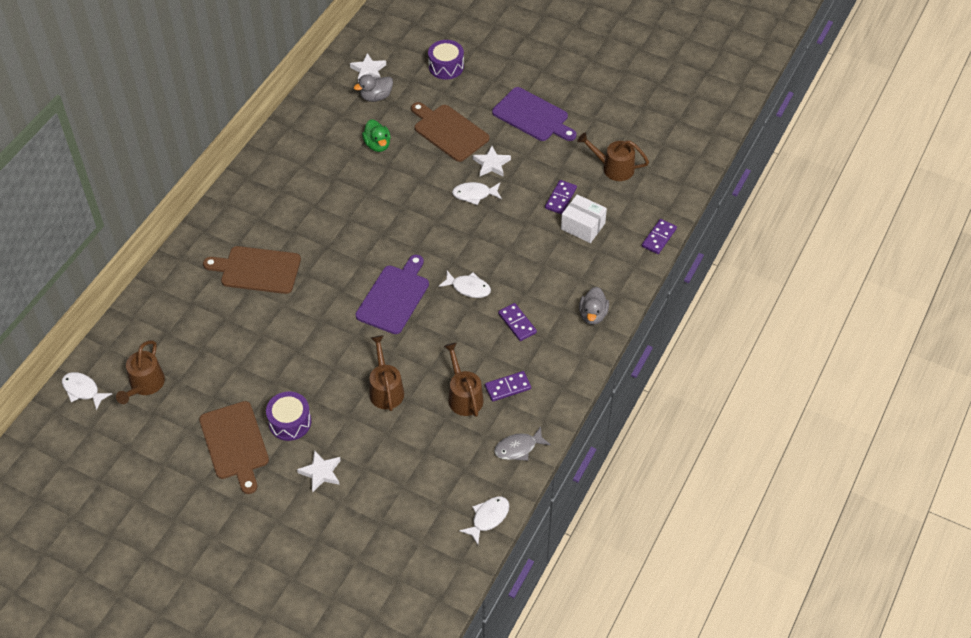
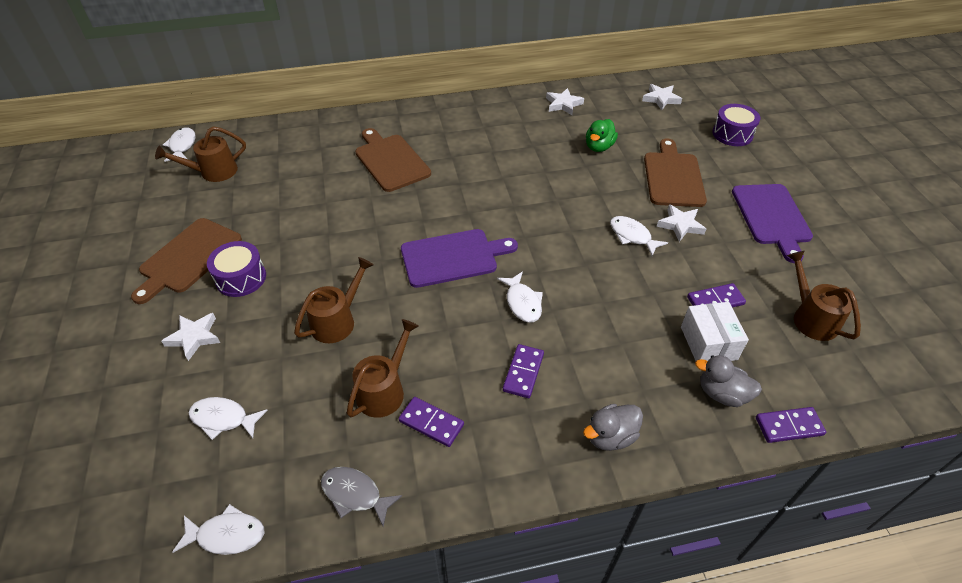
camera: 50 degrees right, 5 degrees down
(309, 127) = (563, 104): none -> white star
(376, 97) = (643, 117): grey duck -> grey duck (722, 394)
(406, 485) = (223, 419): none -> white fish

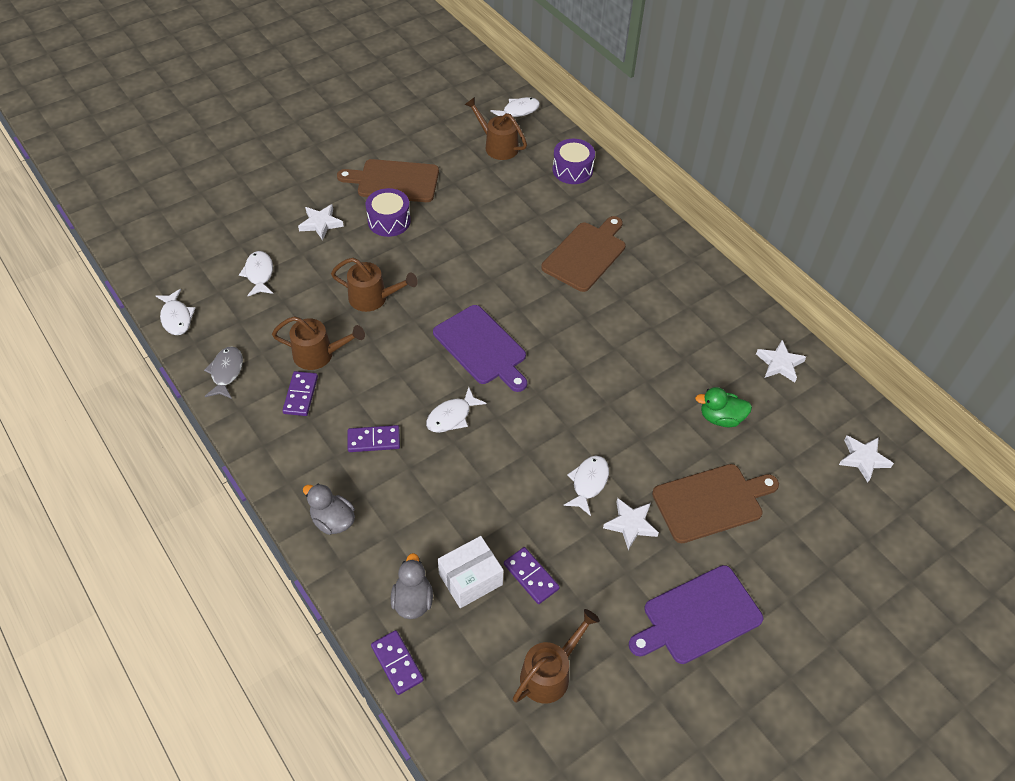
camera: 65 degrees right, 5 degrees up
(732, 134) = (840, 551): purple drum -> purple drum (572, 170)

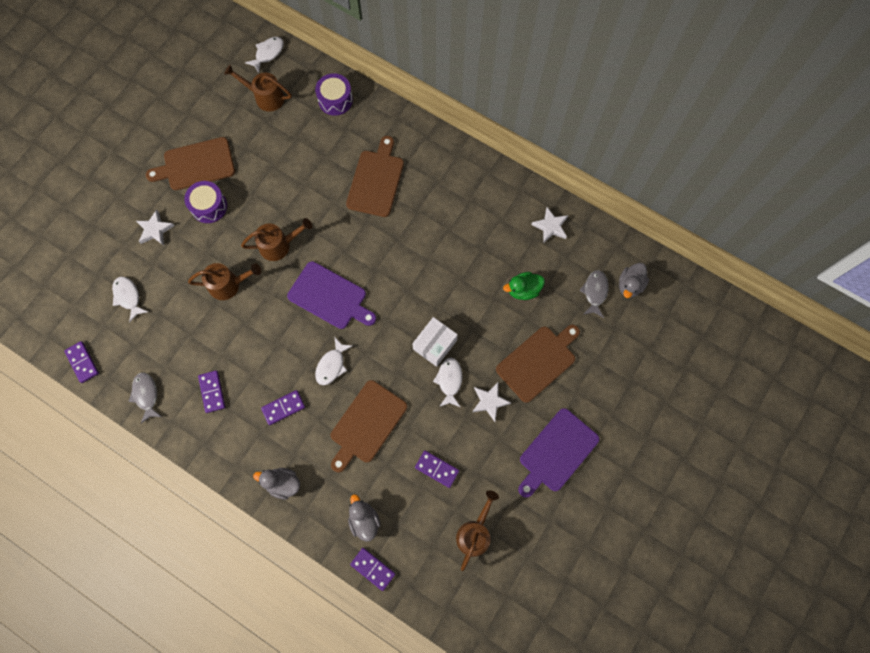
camera: 20 degrees left, 20 degrees up
(176, 317) = (82, 362): white fish -> purple domino
(319, 354) = (210, 351): brown watering can -> brown watering can (279, 245)
(465, 494) = (366, 424): none -> brown cutting board
(470, 579) = (397, 488): white box -> white box (435, 345)
(813, 451) = (595, 292): none -> grey fish
(863, 459) = (630, 285): white star -> grey duck

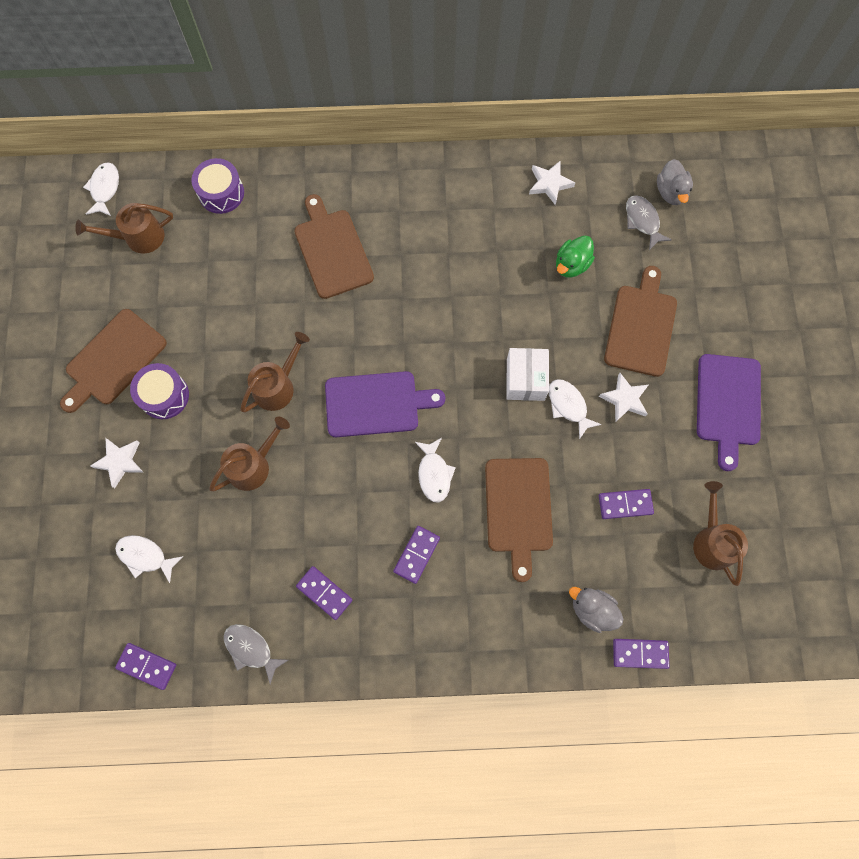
camera: 35 degrees left, 0 degrees up
(283, 483) = (478, 634): grey duck -> none

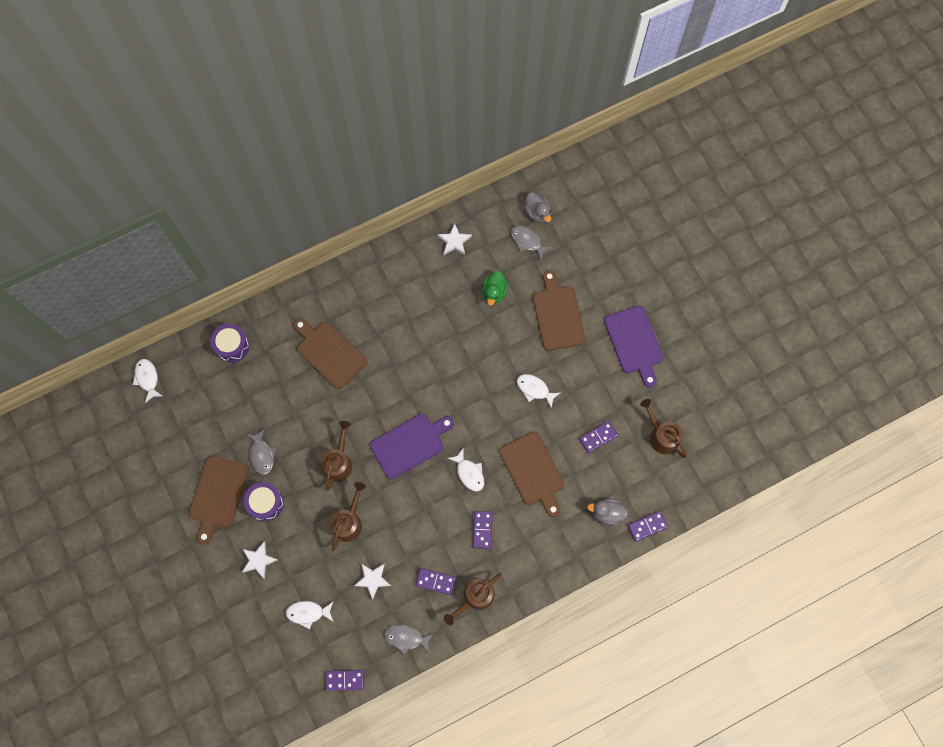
camera: 25 degrees left, 0 degrees up
(138, 237) = (190, 403): brown watering can -> brown watering can (475, 598)
(190, 335) = (262, 455): none -> grey fish
(525, 379) = (499, 384): white box -> none
(624, 399) = (568, 369): white star -> white star (373, 579)

